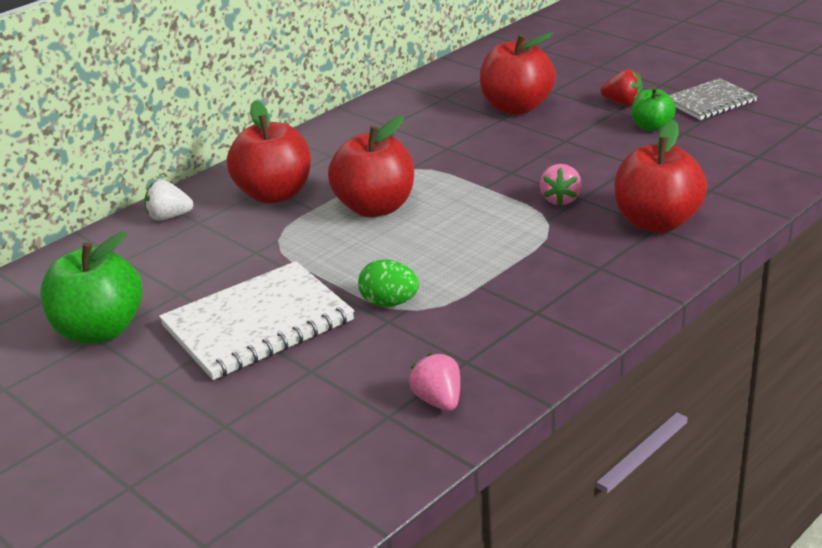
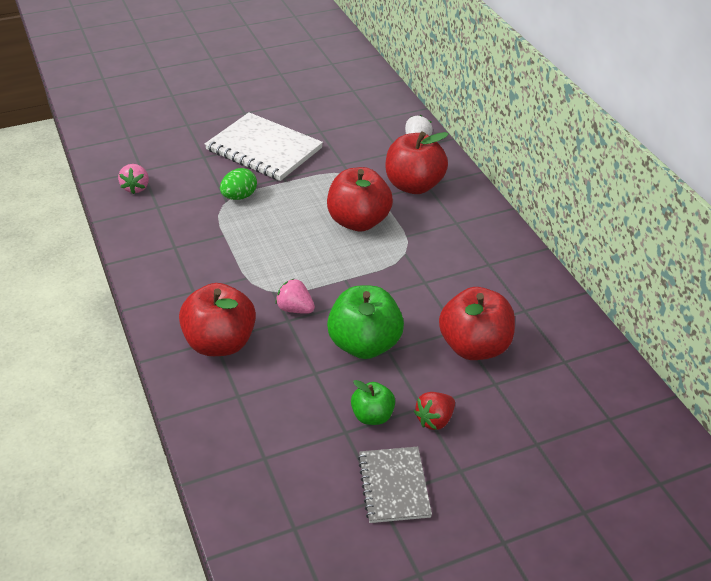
camera: 110 degrees right, 10 degrees up
(100, 330) = (306, 103): green apple -> green apple (364, 344)
(258, 323) = (264, 149): white notebook -> white notebook turned 45 degrees counterclockwise
(438, 400) = (136, 188): pink strawberry -> pink strawberry turned 90 degrees clockwise

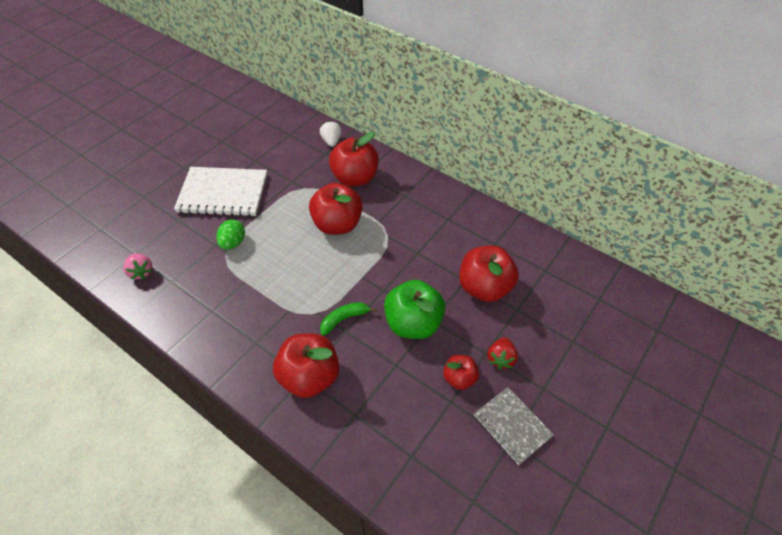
camera: 30 degrees left, 10 degrees up
(295, 309) = (344, 319): pink strawberry -> green banana
(372, 416) = (459, 378): green apple -> red apple

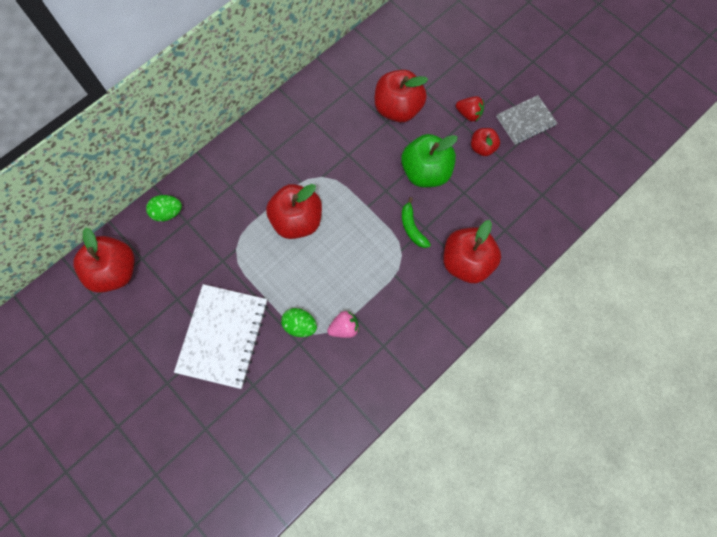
camera: 80 degrees left, 20 degrees up
(141, 272) = (321, 421): pink strawberry -> pink strawberry (344, 328)
(331, 141) = (167, 213): white strawberry -> green egg
(355, 178) = (234, 195): red apple -> red apple (115, 271)

